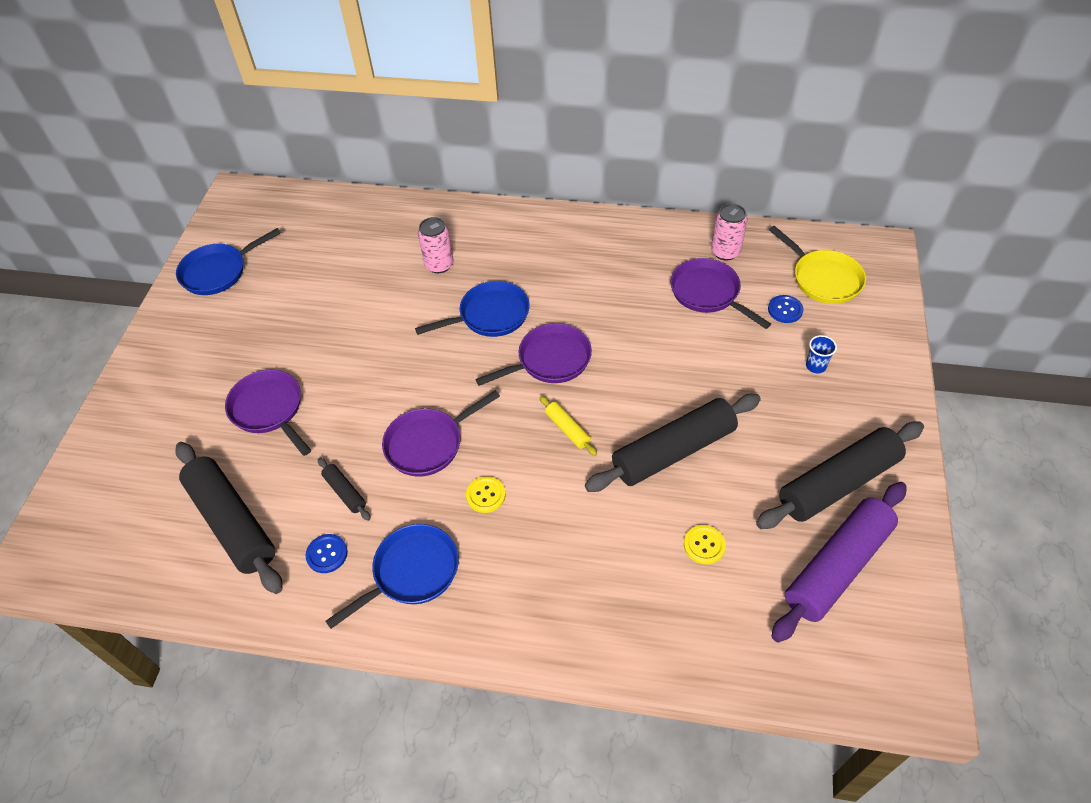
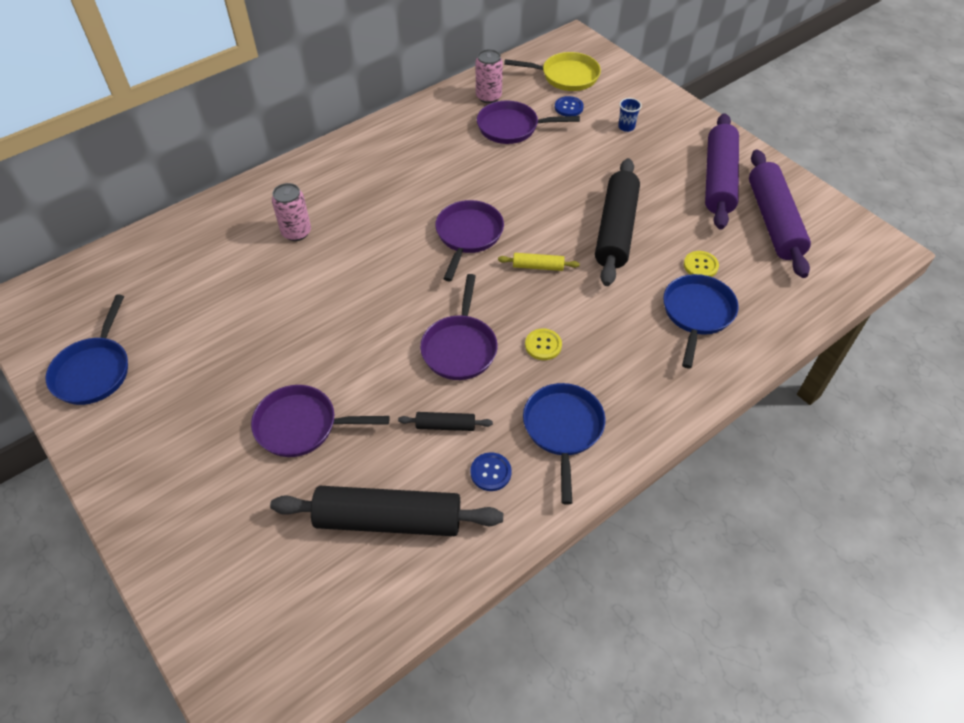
camera: 50 degrees left, 0 degrees up
(490, 315) = (385, 238): blue pan -> blue pan (697, 314)
(838, 483) = (718, 179): black rolling pin -> purple rolling pin

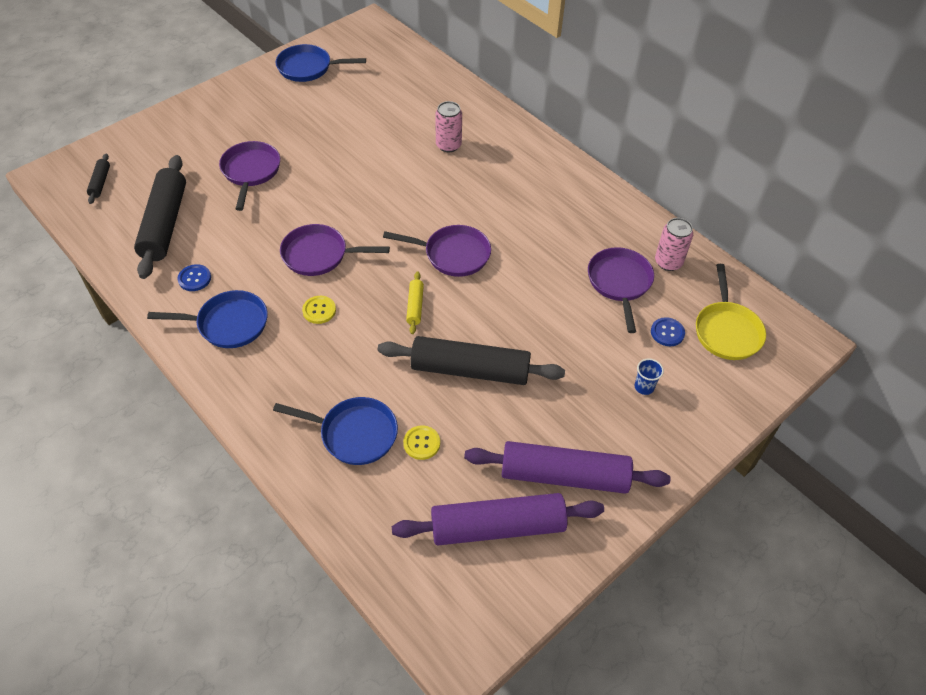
camera: 85 degrees right, 0 degrees up
(445, 426) = (241, 250): black rolling pin -> black rolling pin (100, 182)

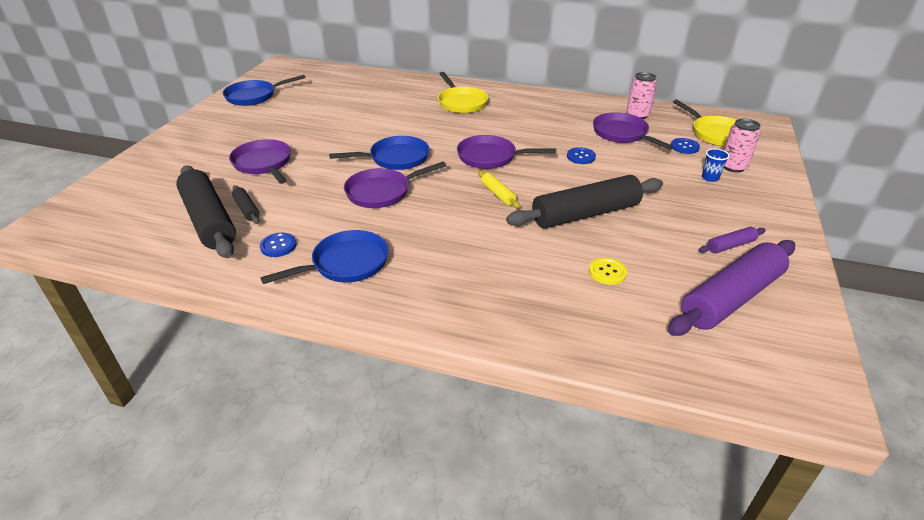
camera: 30 degrees left, 15 degrees down
(100, 182) = (108, 215): black rolling pin -> black rolling pin (247, 209)
(319, 310) = (421, 224): yellow button -> none
(354, 434) = (546, 290): blue pan -> blue pan (395, 158)
(448, 145) = (416, 105): pink can -> pink can (733, 167)
(453, 254) = (490, 157): purple pan -> purple pan turned 150 degrees counterclockwise
(497, 160) = (461, 102): none -> yellow pan
(541, 295) = (581, 157): none -> blue button
(564, 475) = (730, 245): purple rolling pin -> purple rolling pin, size x0.44

